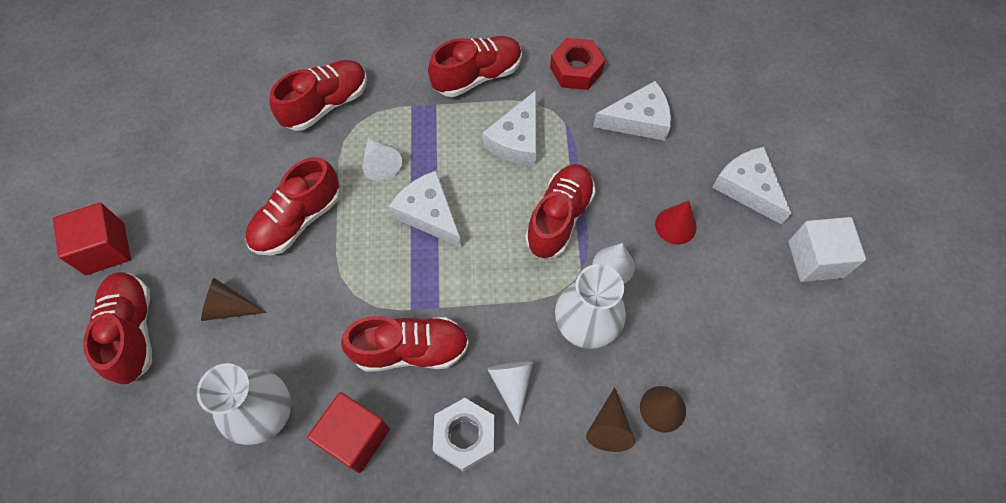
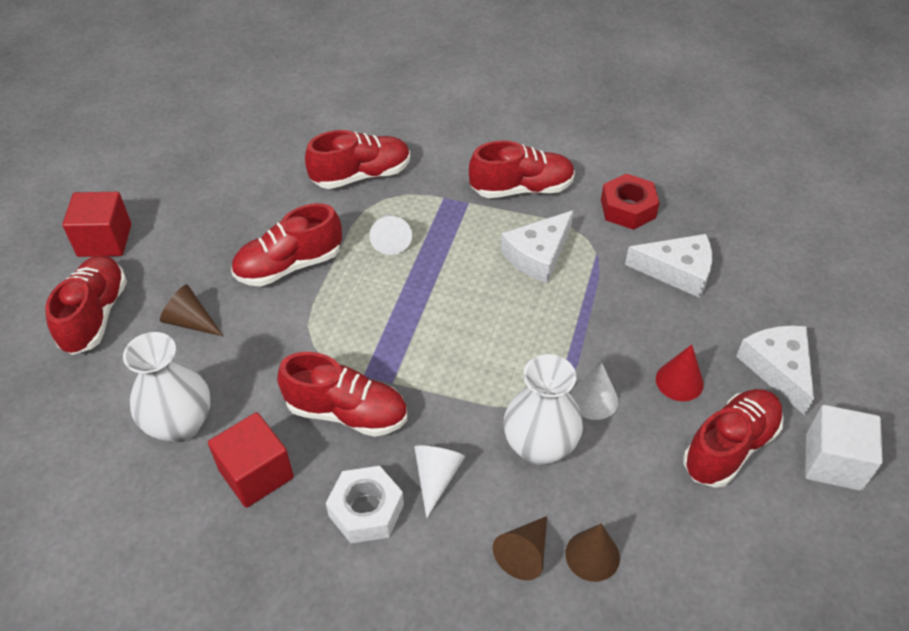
camera: 20 degrees right, 15 degrees down
(429, 214) = (419, 296): white cheese -> none
(559, 218) = (553, 338): red shoe -> red shoe (729, 447)

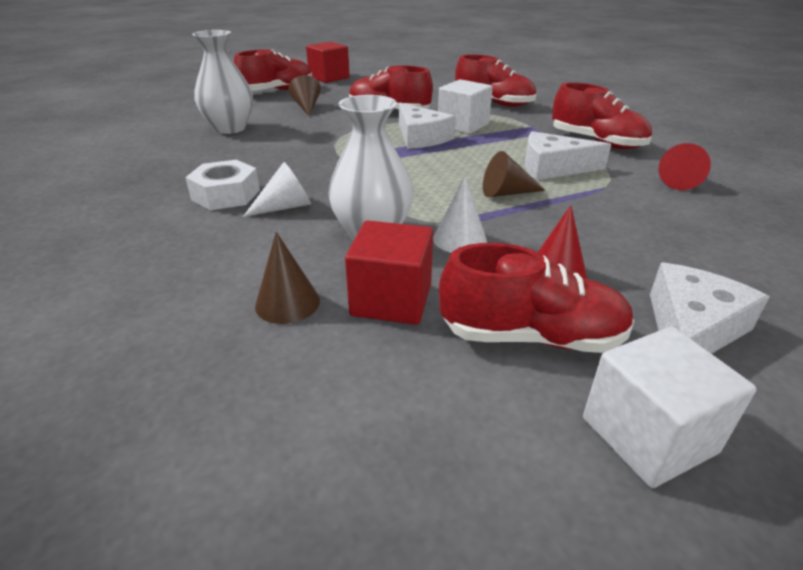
camera: 50 degrees right, 15 degrees down
(256, 474) = (217, 156): red cube -> red cube (391, 300)
(347, 412) = (301, 161): red shoe -> none
(391, 239) = (463, 125): white cone -> white cube
(524, 554) = (252, 268): brown cone -> brown cone (506, 193)
(628, 208) = (679, 181): red nut -> red cone
(677, 271) = (672, 225): white cheese -> white cheese (421, 137)

